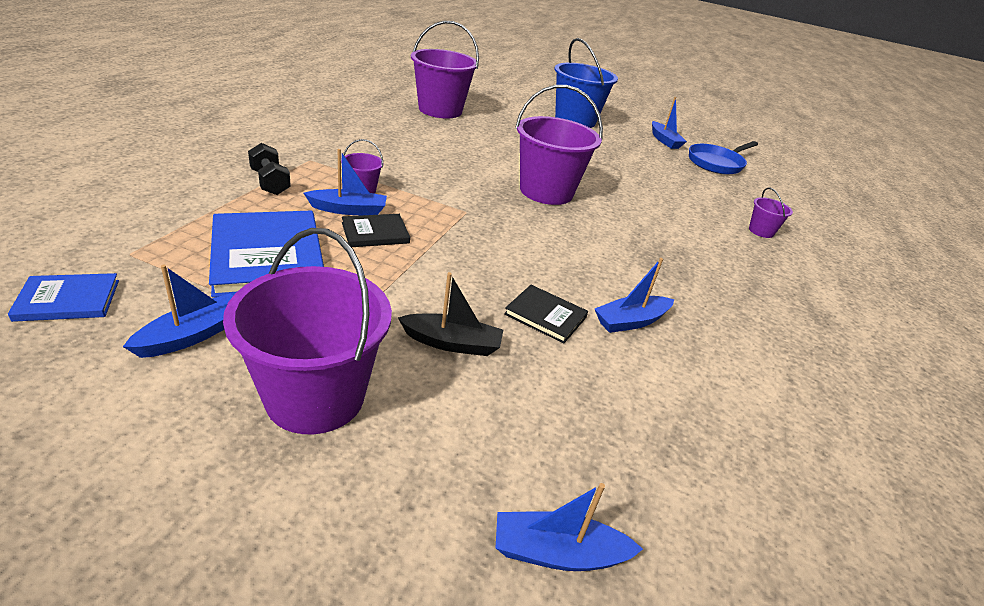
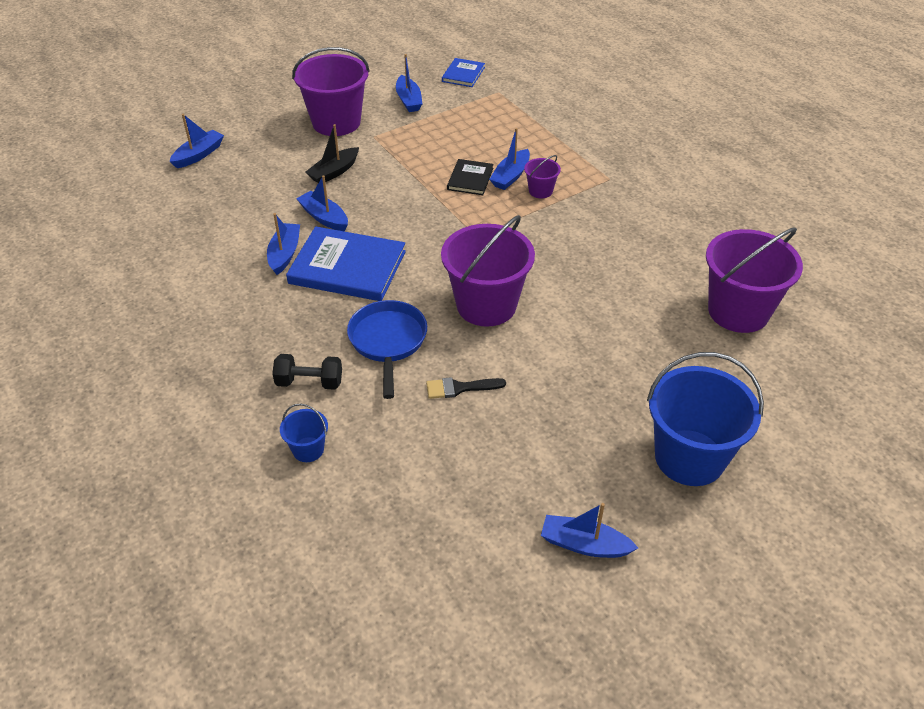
camera: 130 degrees right, 10 degrees up
(268, 256) = (467, 132): blue book -> blue book (347, 267)
(270, 182) = (572, 151): black dumbbell -> black dumbbell (309, 382)
(545, 315) = (324, 217): black book -> blue boat
(632, 188) = (460, 388): none -> black brush
(717, 163) = (481, 561): blue pan -> blue pan (388, 342)
(761, 231) = (308, 449): purple bucket -> blue bucket

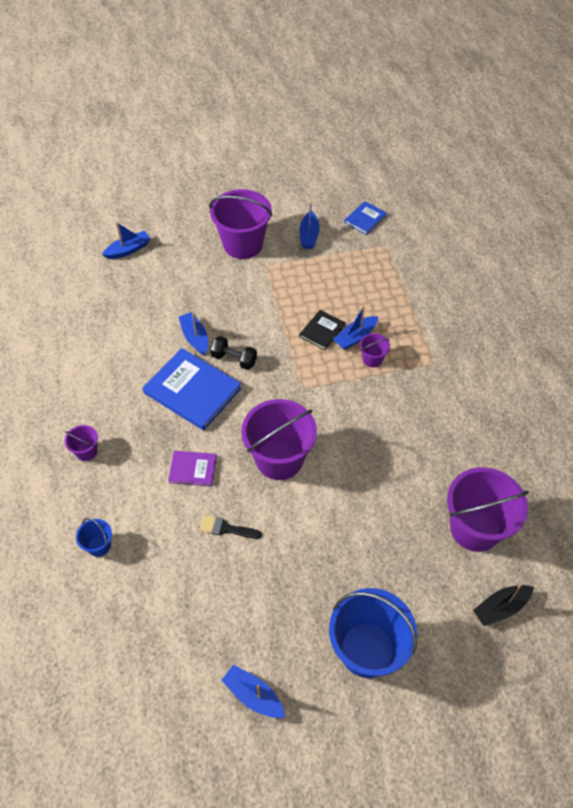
camera: 20 degrees right, 10 degrees up
(242, 358) = (86, 451): none -> purple bucket
(284, 254) = (152, 364): blue boat -> none
(309, 382) = (123, 487): black dumbbell -> black dumbbell (234, 359)
(334, 172) = (220, 294): black boat -> black boat (500, 608)
(388, 342) = (193, 469): blue pan -> purple book

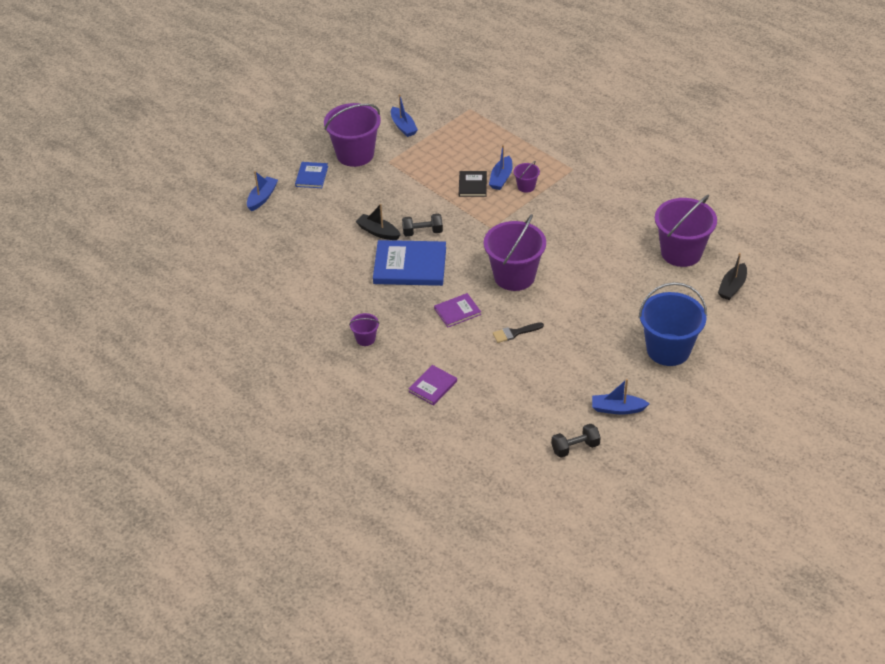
camera: 30 degrees left, 10 degrees down
(99, 545) = (433, 386): blue bucket -> purple book
(171, 718) = (575, 447): none -> black dumbbell
(195, 337) = (378, 232): blue boat -> black boat
(365, 219) = (437, 97): blue book -> blue book (311, 176)

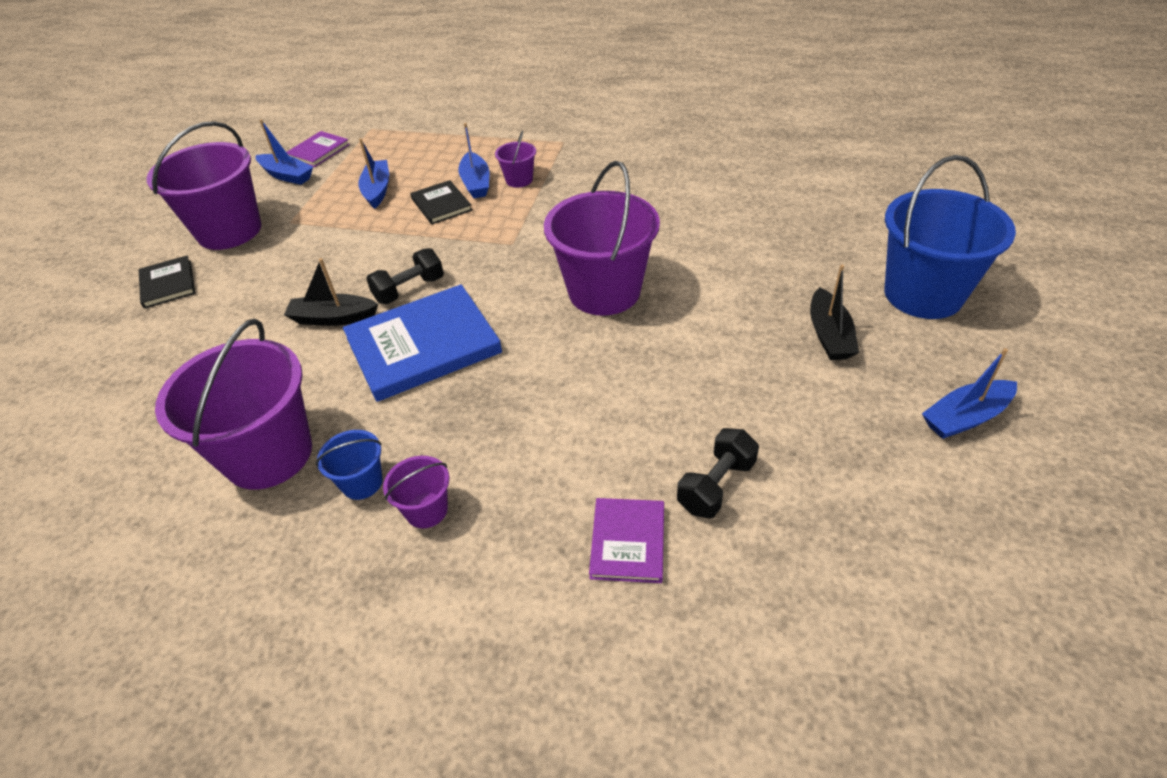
camera: 30 degrees left, 0 degrees up
(262, 198) = (85, 348): blue boat -> blue boat (377, 190)
(311, 176) = (168, 284): blue book -> black book
(347, 316) = (362, 482): none -> blue bucket
(457, 311) = (560, 382): purple book -> purple book (318, 151)
(515, 333) = (683, 373): black brush -> none
(575, 447) = (986, 526): black dumbbell -> black dumbbell (716, 486)
(681, 252) = (793, 175): purple bucket -> purple bucket (268, 454)
(732, 287) = (899, 187): black boat -> black boat (829, 335)

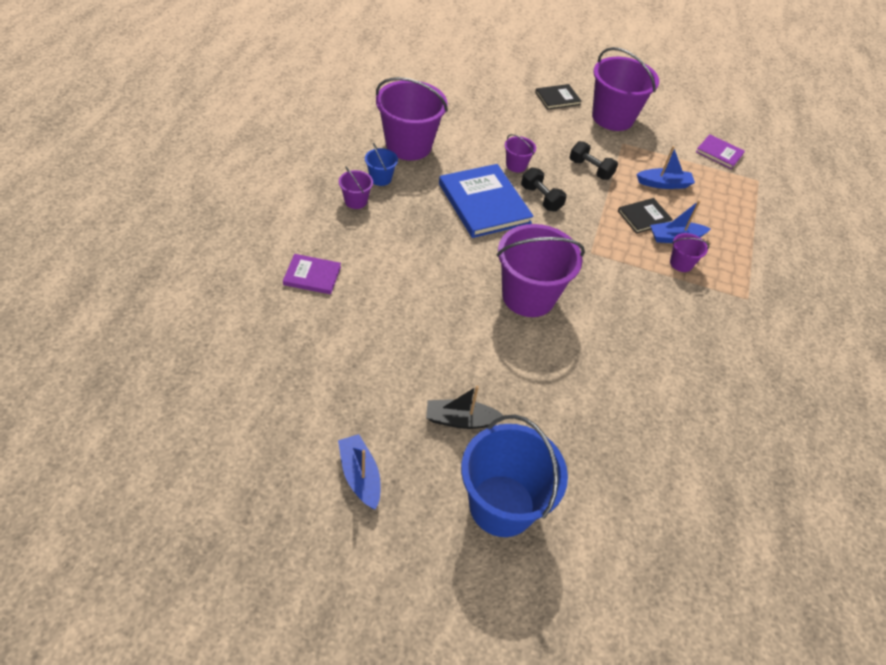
camera: 85 degrees right, 5 degrees up
(287, 175) = (683, 139): blue boat -> none
(333, 318) = (516, 165): black boat -> purple bucket
(716, 486) = (338, 321): black dumbbell -> black dumbbell (590, 169)

